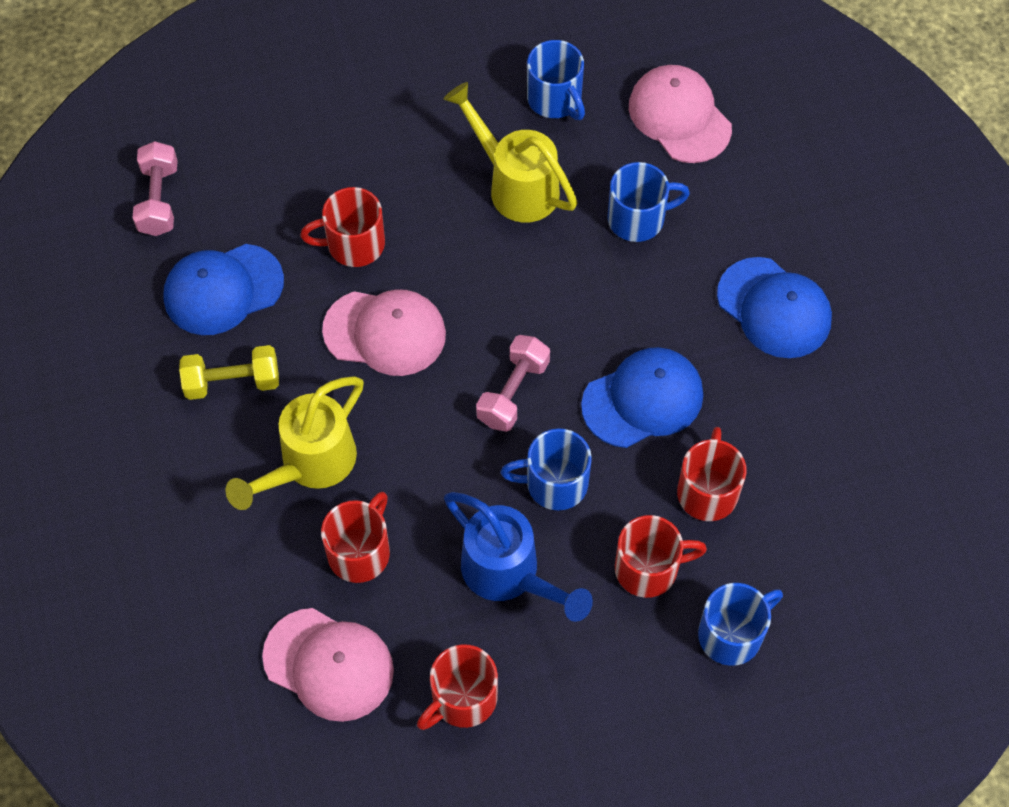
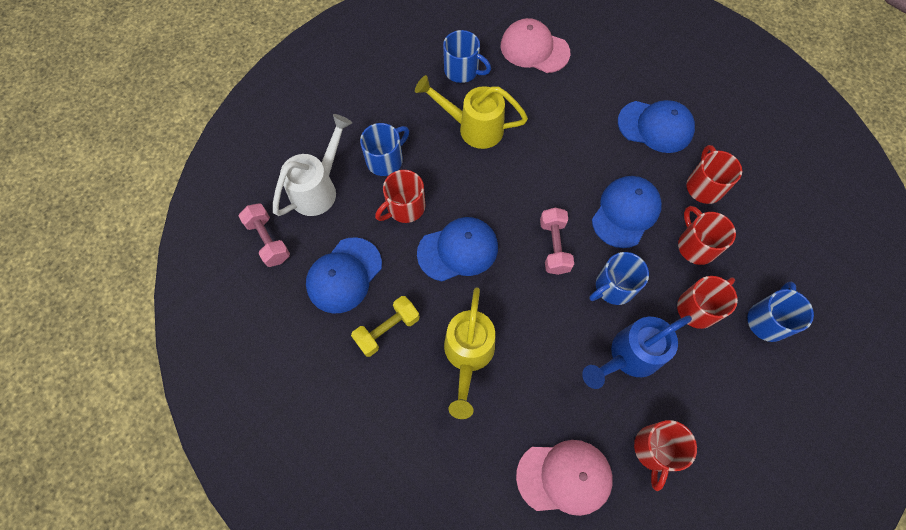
camera: 30 degrees left, 5 degrees up
(262, 165) = (319, 188): none -> white watering can
(360, 552) = (534, 393): red mug -> red mug (704, 186)
(385, 332) = (458, 250): pink cap -> blue cap
(510, 575) = (628, 357): blue watering can -> blue watering can turned 135 degrees clockwise
(638, 218) = (552, 114): blue mug -> blue mug (385, 160)

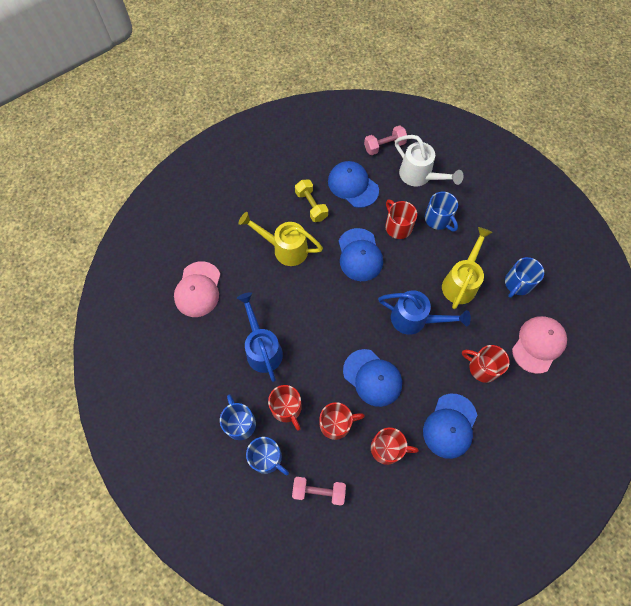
camera: 100 degrees right, 0 degrees up
(536, 173) = (415, 320): none -> blue watering can
(554, 246) = (352, 318): pink dumbbell -> pink dumbbell (318, 491)
(613, 287) = (314, 352): blue mug -> blue mug (240, 423)
(655, 450) = (199, 348): red mug -> red mug (482, 367)

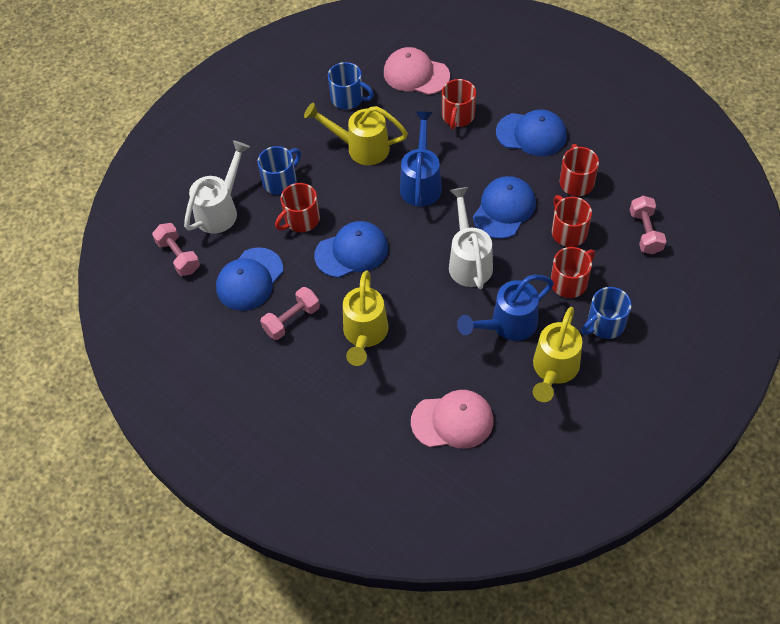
camera: 100 degrees left, 10 degrees down
(213, 370) = (553, 371): none -> yellow watering can
(267, 458) = (632, 287): blue mug -> none
(311, 205) = (291, 320): yellow dumbbell -> pink dumbbell
(329, 336) = (469, 260): none -> white watering can

